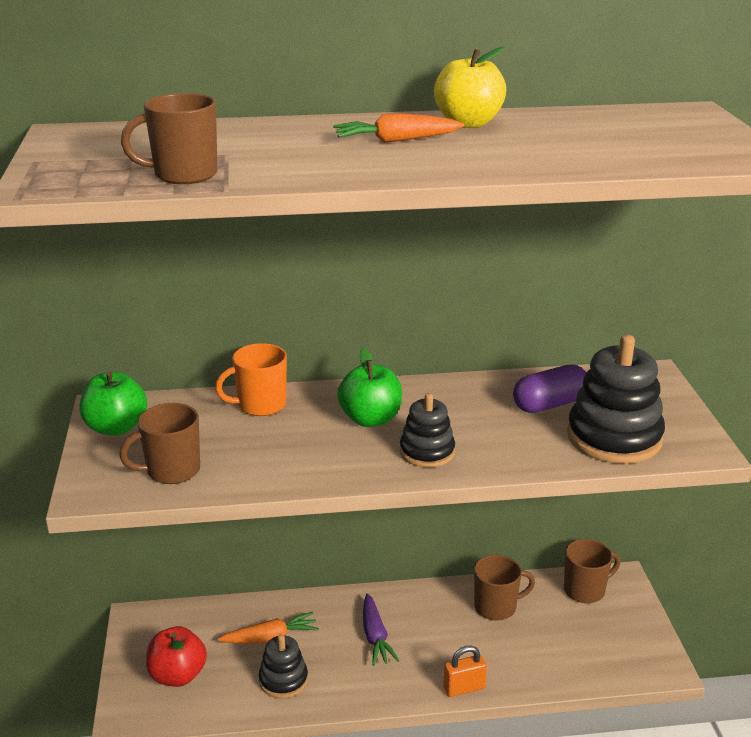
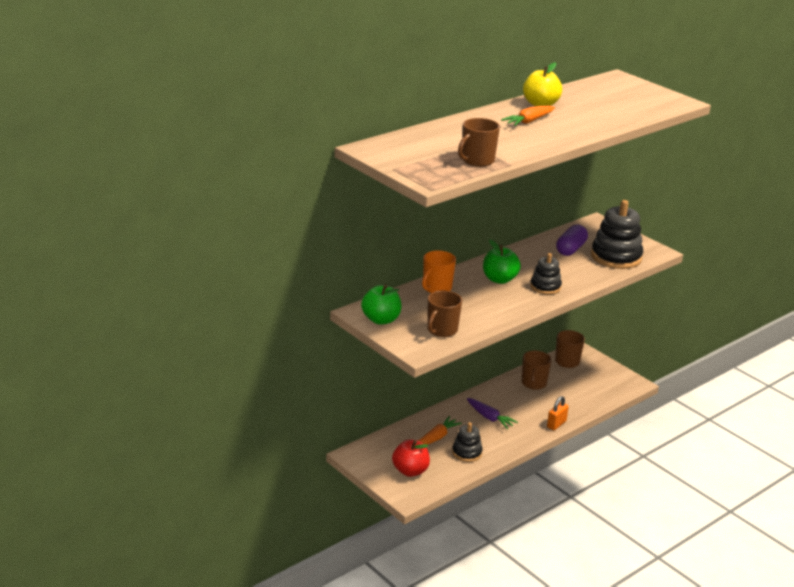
camera: 35 degrees left, 0 degrees up
(496, 607) = (533, 383): brown mug -> brown mug turned 150 degrees clockwise

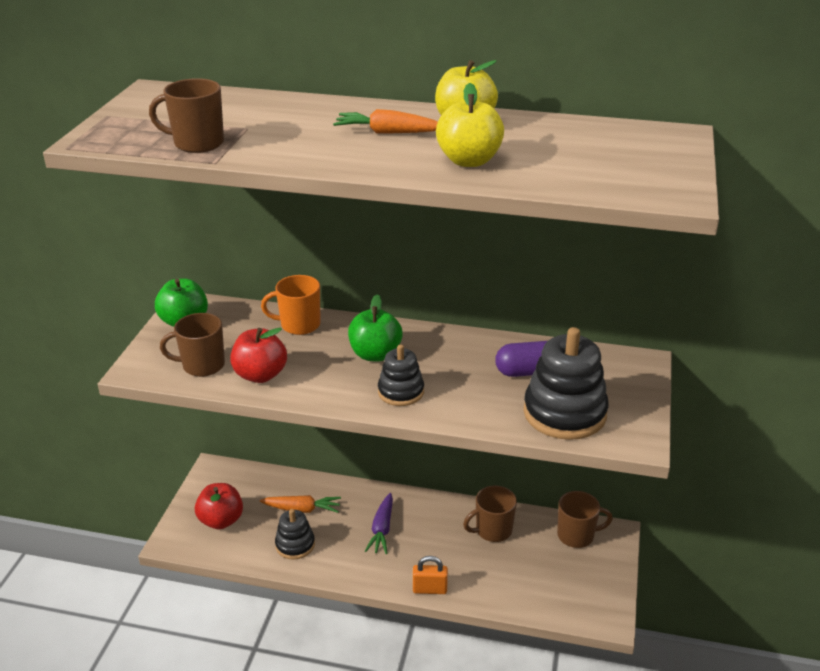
camera: 55 degrees right, 5 degrees up
(476, 317) = (260, 375): none -> red apple
(591, 119) = (469, 161): none -> yellow apple

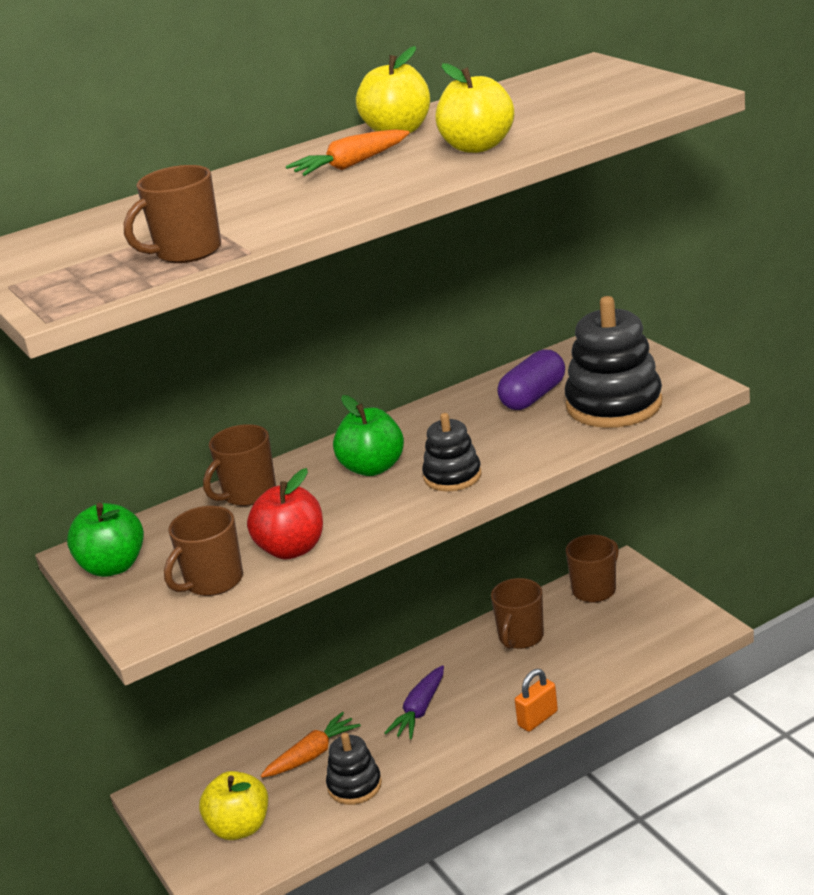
camera: 40 degrees left, 5 degrees down
(221, 520) = (240, 827): red apple -> yellow apple
(299, 325) = (248, 494): orange mug -> brown mug
(382, 529) = (419, 710): purple carrot -> purple carrot turned 60 degrees clockwise

